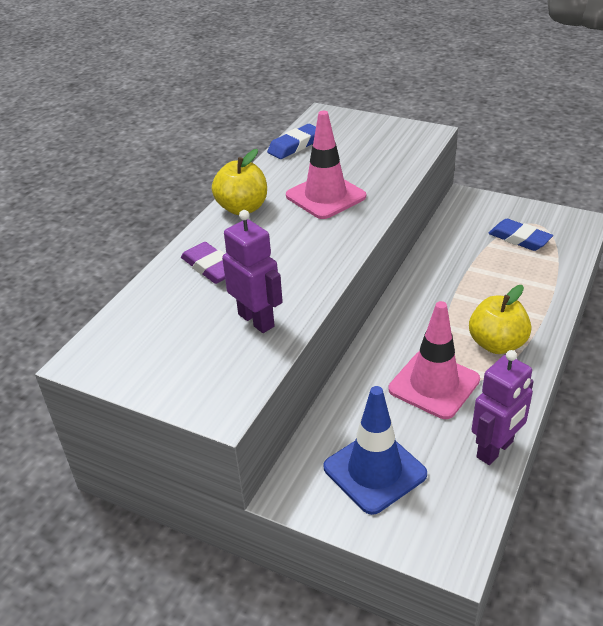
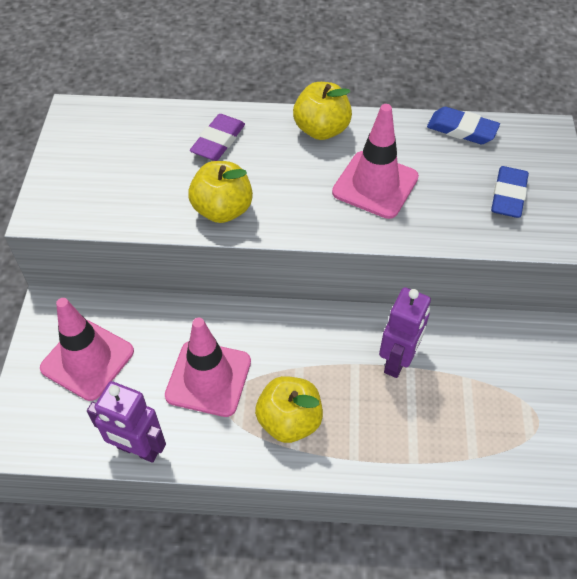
camera: 65 degrees right, 15 degrees up
(256, 320) = (155, 197): purple robot -> purple robot (398, 361)
(300, 281) = (222, 210): none -> yellow apple
(374, 471) = (87, 360): blue traffic cone -> pink traffic cone
(519, 239) = (494, 407): blue eraser -> blue eraser (508, 196)

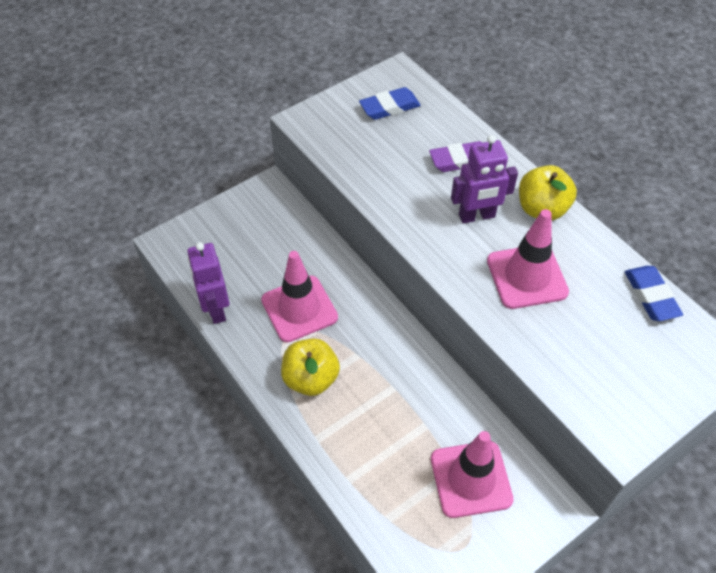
camera: 50 degrees right, 0 degrees up
(87, 360) = (252, 235): pink traffic cone -> pink traffic cone (471, 479)
(222, 210) = (405, 205): yellow apple -> none
(398, 361) = (423, 413): purple robot -> purple robot (477, 216)
(508, 196) = (617, 371): blue eraser -> blue eraser (389, 107)

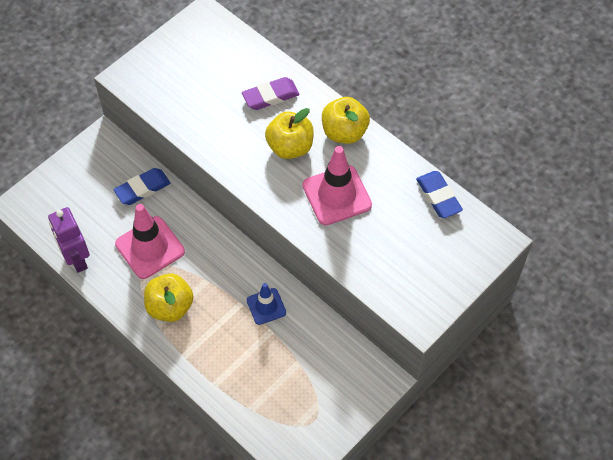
camera: 10 degrees left, 5 degrees up
(389, 107) = (201, 52): blue eraser -> blue eraser (142, 189)
(423, 396) = (266, 306): none -> blue traffic cone
(471, 479) = (313, 367): pink traffic cone -> none
(477, 216) = (290, 147): purple robot -> yellow apple

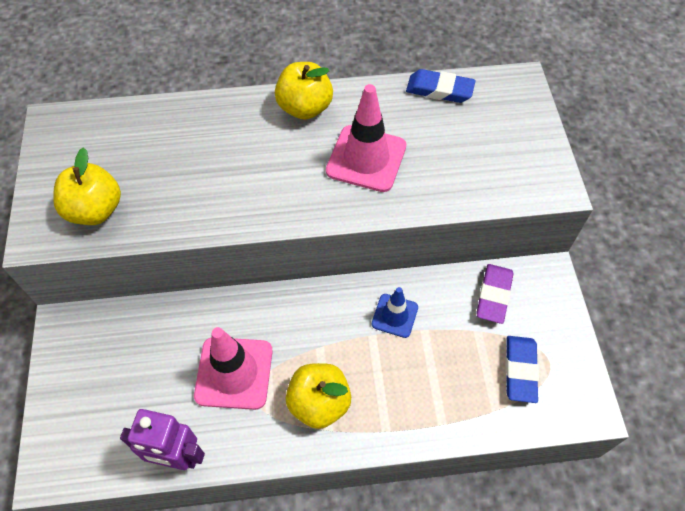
camera: 50 degrees left, 0 degrees up
(142, 189) = (161, 331): blue eraser -> blue eraser (520, 370)
(270, 96) = (205, 134): purple eraser -> purple eraser (493, 295)
(290, 147) = (277, 157): yellow apple -> yellow apple (95, 210)

